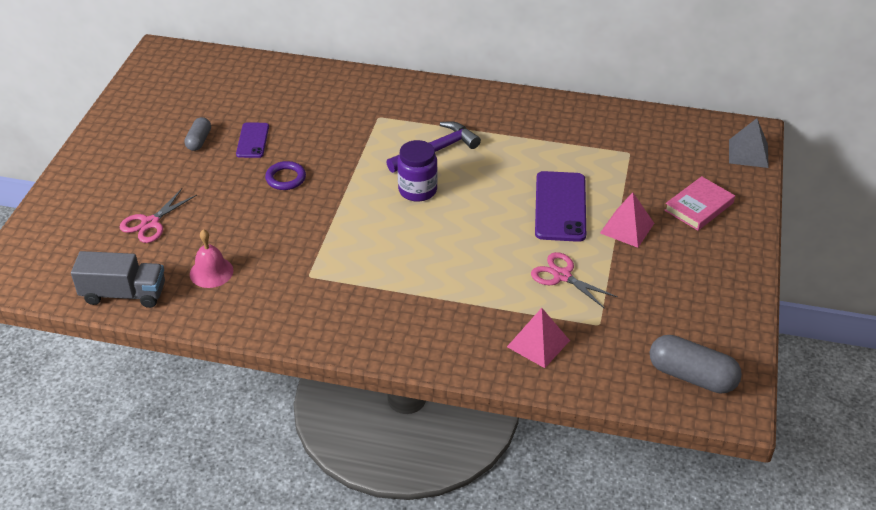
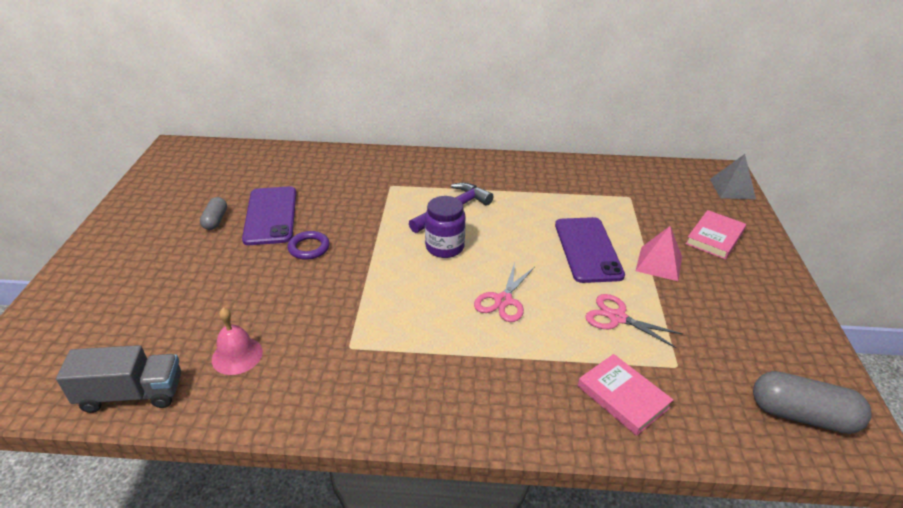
camera: 10 degrees left, 5 degrees down
(150, 223) = (164, 307): pink scissors -> pink scissors (503, 300)
(252, 140) = (270, 215): purple phone -> purple phone, size x1.74
(538, 343) = (623, 397): pink pyramid -> pink book

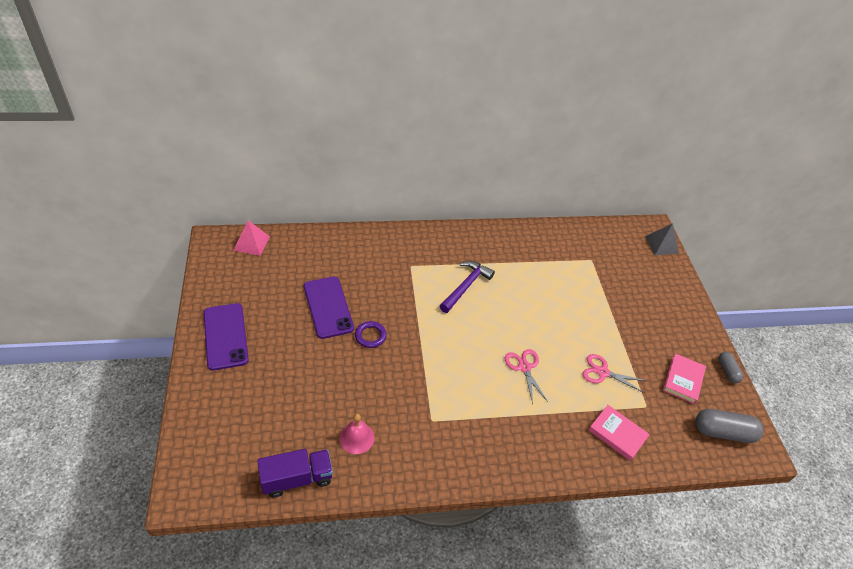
camera: 15 degrees left, 10 degrees up
(131, 394) = (297, 478): grey truck -> purple truck
(215, 220) = (286, 317): grey capsule -> grey capsule (727, 371)
(444, 247) = (470, 324): purple jar -> none
(503, 300) = (524, 367): pink scissors -> pink scissors turned 150 degrees clockwise
(587, 249) = (571, 314): purple phone -> purple phone (225, 336)
(659, 263) = (622, 322): pink pyramid -> pink pyramid (251, 243)
(714, 237) = (655, 293): pink book -> pink book (683, 380)

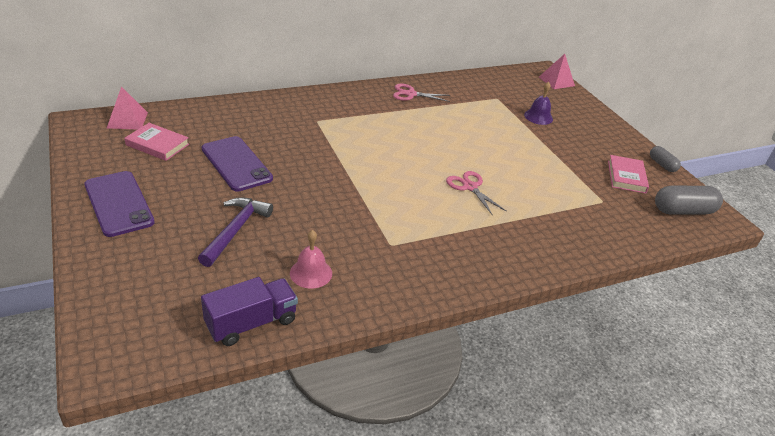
camera: 15 degrees left, 10 degrees down
(370, 336) = (294, 182): purple ring -> none
(465, 286) = (382, 131): purple hammer -> purple hammer (235, 230)
(602, 372) = (548, 181): pink scissors -> pink scissors (410, 94)
(617, 434) = (586, 227): pink book -> pink book (157, 145)
(624, 290) = (538, 117): none -> purple bell
(661, 244) = (556, 81): grey pyramid -> pink pyramid

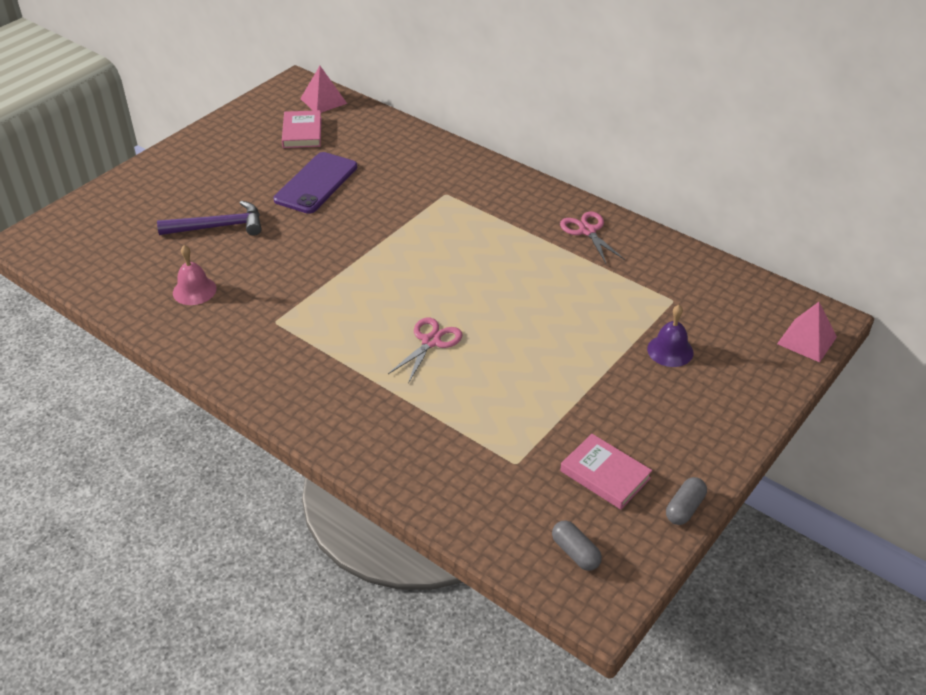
camera: 65 degrees right, 5 degrees up
(118, 203) = (203, 157): purple phone -> none
(251, 323) = (110, 286): purple truck -> none
(626, 177) = (605, 474): pink book -> pink book turned 60 degrees clockwise
(683, 211) = (575, 552): grey capsule -> grey capsule, size x0.58

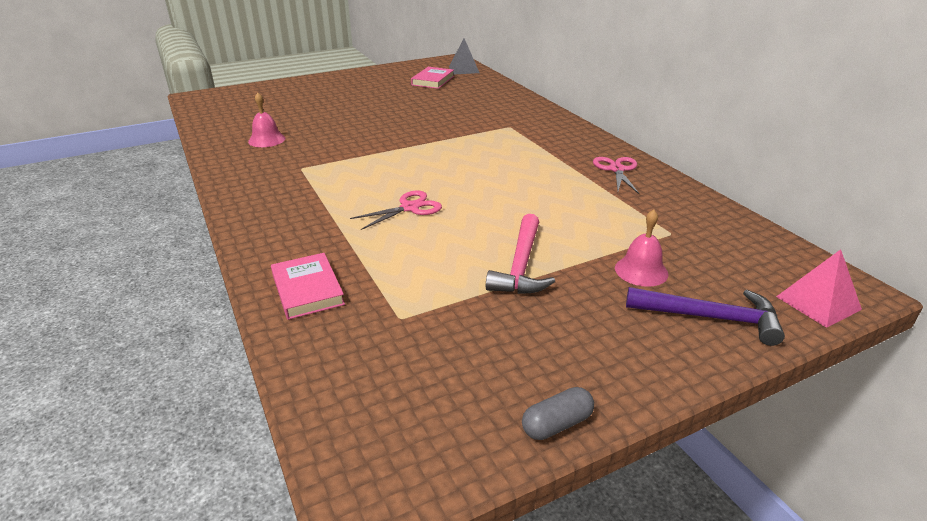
camera: 25 degrees right, 10 degrees down
(218, 227) = (323, 113): purple hammer -> purple hammer (710, 317)
(316, 183) = (415, 104): purple phone -> none
(323, 101) = (464, 69): pink pyramid -> grey pyramid
(574, 377) = (521, 265): none -> pink hammer
(575, 552) = (387, 424): grey capsule -> none
(605, 474) = (486, 358): pink book -> pink book (307, 289)
(670, 350) = (641, 271): purple bell -> pink bell

